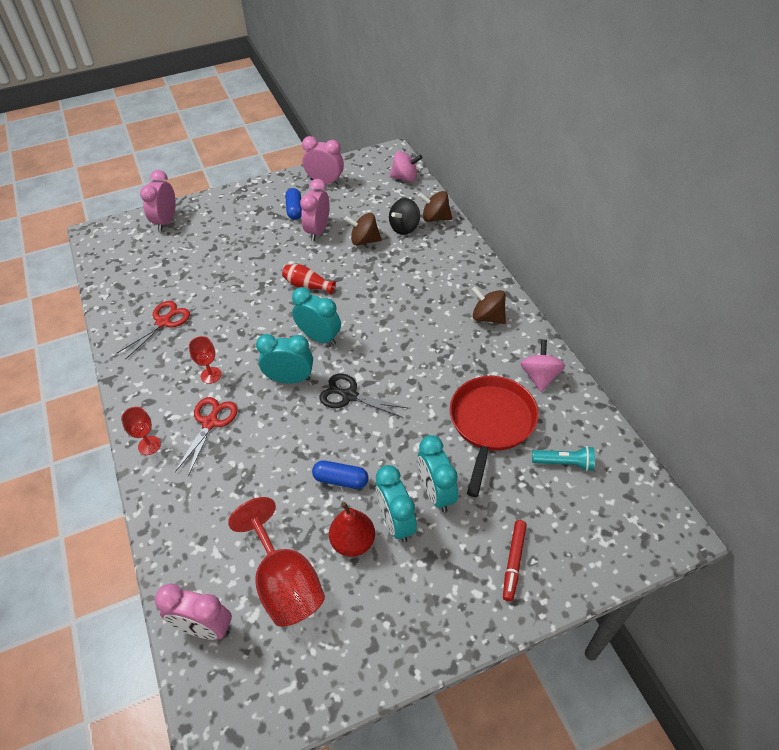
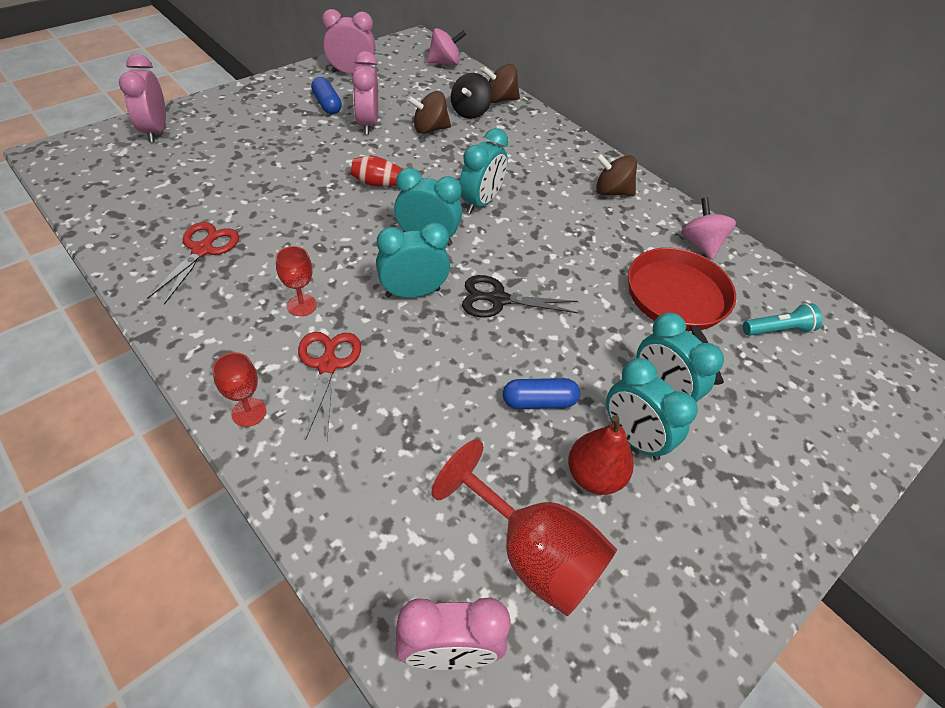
camera: 25 degrees left, 0 degrees up
(374, 312) = (480, 202): none -> turquoise clock
(514, 561) = (790, 451): red marker -> none

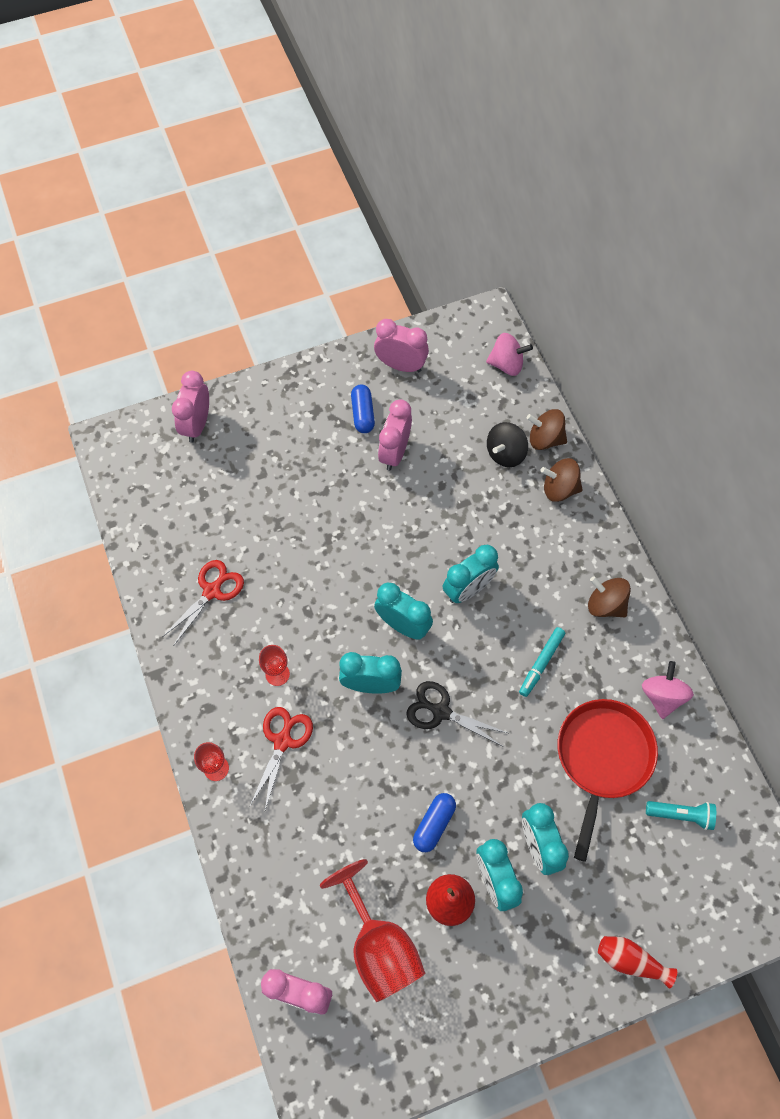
camera: 25 degrees right, 15 degrees up
(383, 184) = (385, 543): red vase -> red vase (630, 960)
(429, 129) = (454, 472): brown spinning top -> brown spinning top (559, 489)
(539, 402) = (434, 824): blue capsule -> blue capsule turned 75 degrees counterclockwise
(578, 242) = (541, 663): none -> turquoise marker

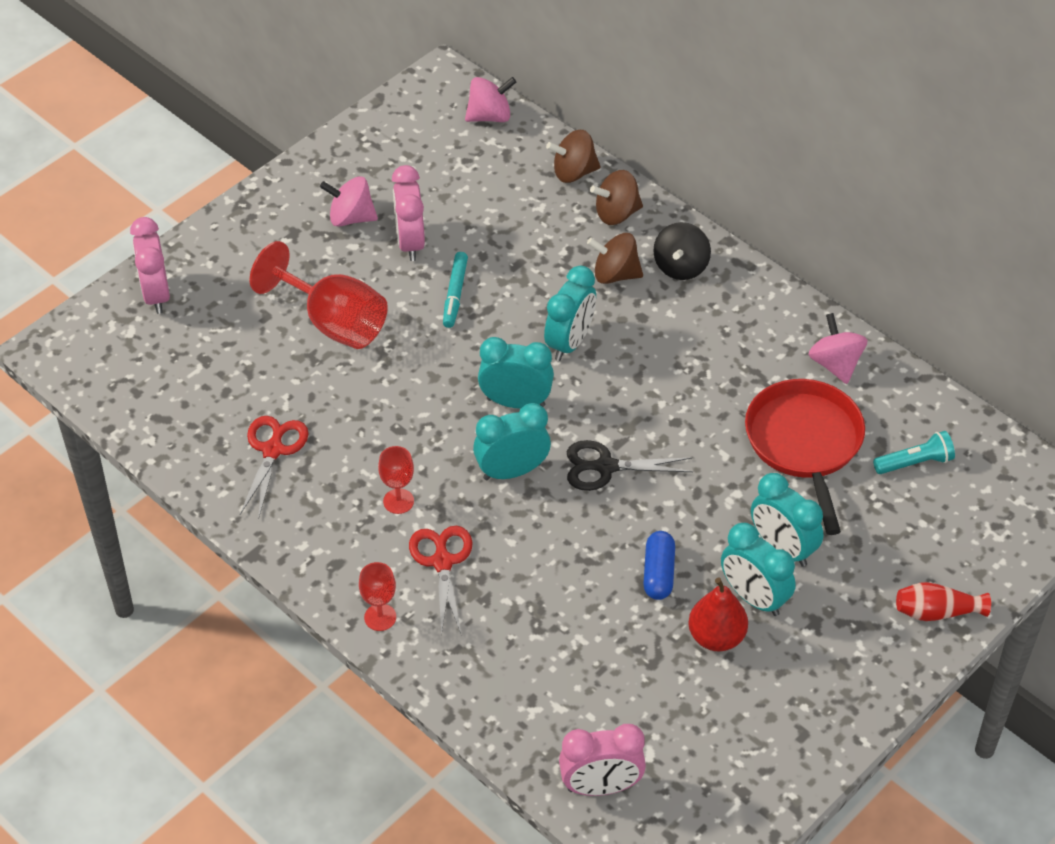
camera: 25 degrees left, 15 degrees down
(363, 414) = (351, 218): blue capsule -> pink spinning top
(379, 946) = (663, 708): red goblet -> red goblet (333, 322)
(401, 365) = (368, 156): pink clock -> none
(505, 453) = (537, 201): black spinning top -> black spinning top (681, 267)
(541, 663) = (690, 382): turquoise marker -> turquoise marker (455, 294)
(605, 605) = (728, 303): brown spinning top -> brown spinning top (615, 274)

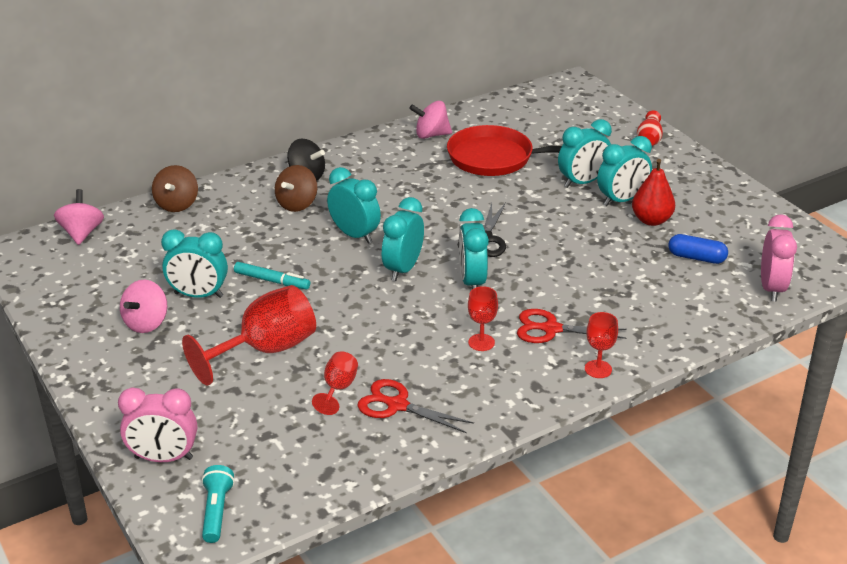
camera: 75 degrees left, 15 degrees down
(287, 396) = (338, 388): none -> red goblet
(410, 242) = (198, 295): pink clock -> turquoise clock
(616, 213) = (235, 193): brown spinning top -> none
(658, 573) = (590, 233): blue capsule -> blue capsule (696, 258)
(914, 463) = (527, 124): turquoise flashlight -> turquoise flashlight (216, 511)

